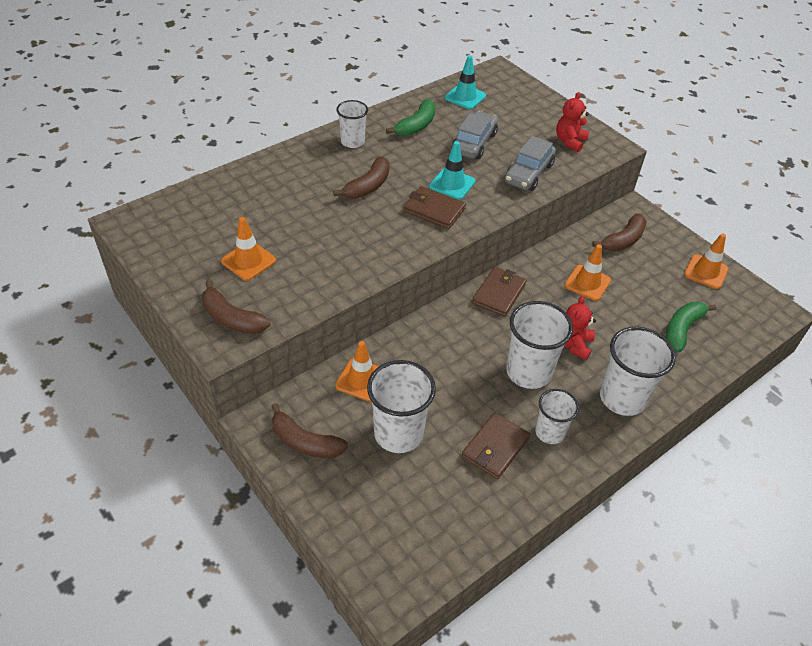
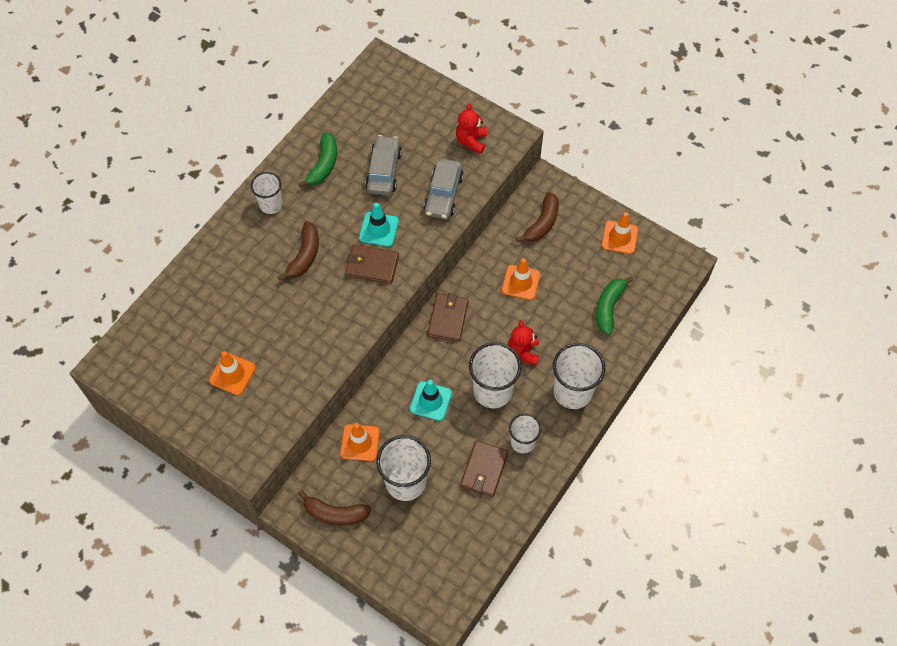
camera: 15 degrees left, 15 degrees up
(232, 318) = (243, 436): brown banana -> none
(465, 97) = (358, 110): turquoise traffic cone -> turquoise traffic cone (430, 401)

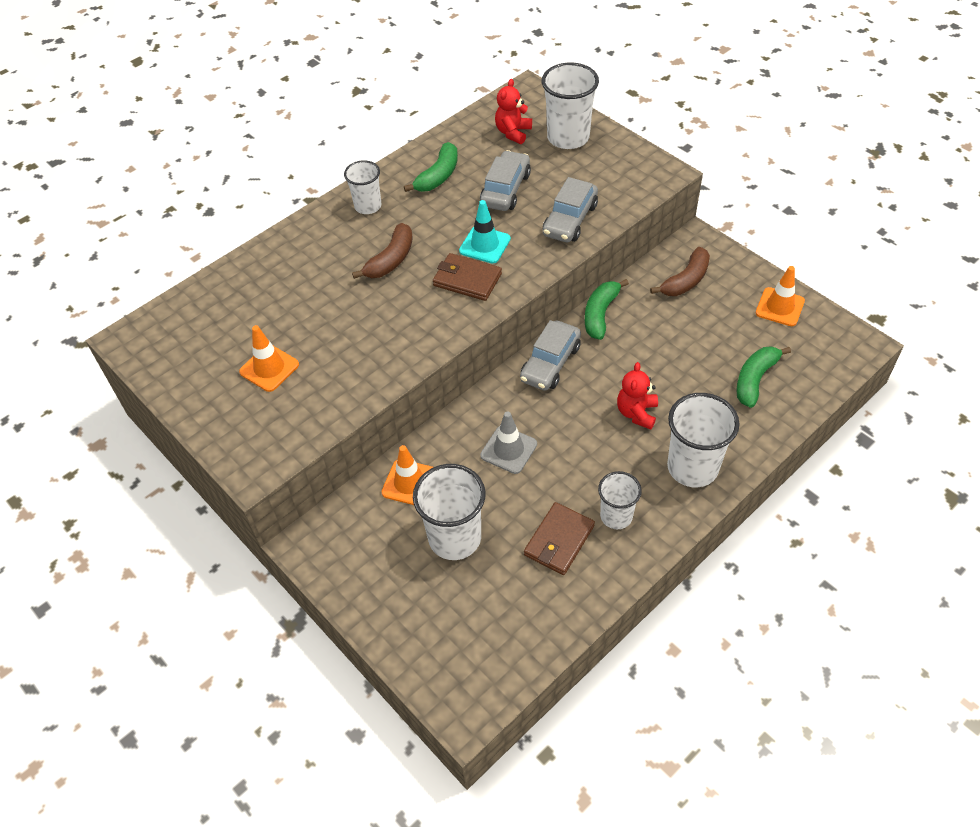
camera: 15 degrees right, 10 degrees down
(335, 513) = (356, 560): brown banana -> none
(430, 401) = (508, 450): turquoise traffic cone -> grey traffic cone
(448, 318) = (550, 363): brown wallet -> grey car
(471, 141) = (614, 173): red teddy bear -> red teddy bear (513, 133)
(479, 266) = (600, 314): none -> green banana
(493, 391) = (589, 450): white cup -> white cup (568, 137)
(521, 282) = (648, 337): orange traffic cone -> none

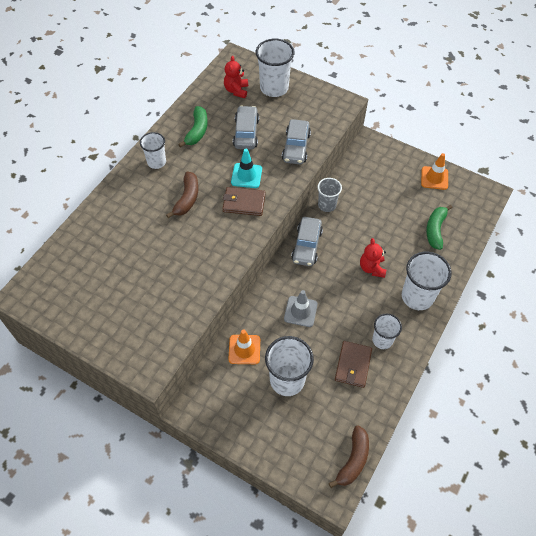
camera: 20 degrees left, 5 degrees up
(269, 368) = (132, 295): orange traffic cone -> none
(600, 314) = (327, 205): green banana -> grey cup
(685, 280) = (372, 171): brown banana -> brown banana (353, 460)

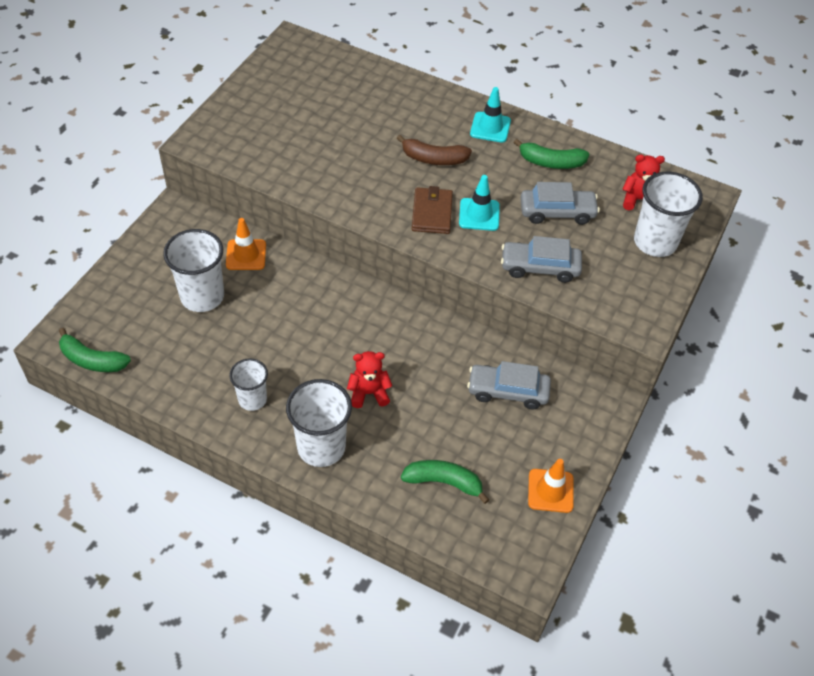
camera: 85 degrees right, 5 degrees down
(156, 162) = (490, 127): white cup -> turquoise traffic cone
(300, 311) = (298, 310): grey traffic cone -> none
(307, 246) = (402, 317): grey car -> grey car (507, 391)
(327, 205) = (476, 342): grey cup -> none
(353, 365) = (217, 364): brown wallet -> none
(353, 460) = (92, 360): brown banana -> green banana

